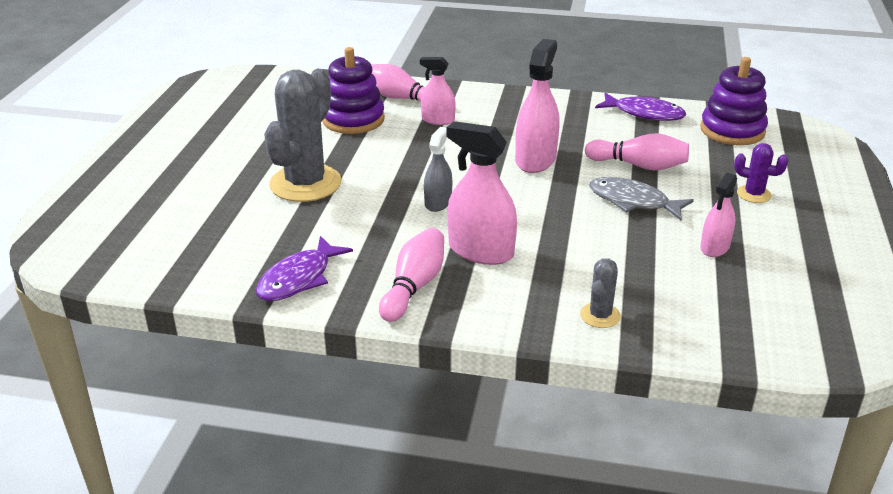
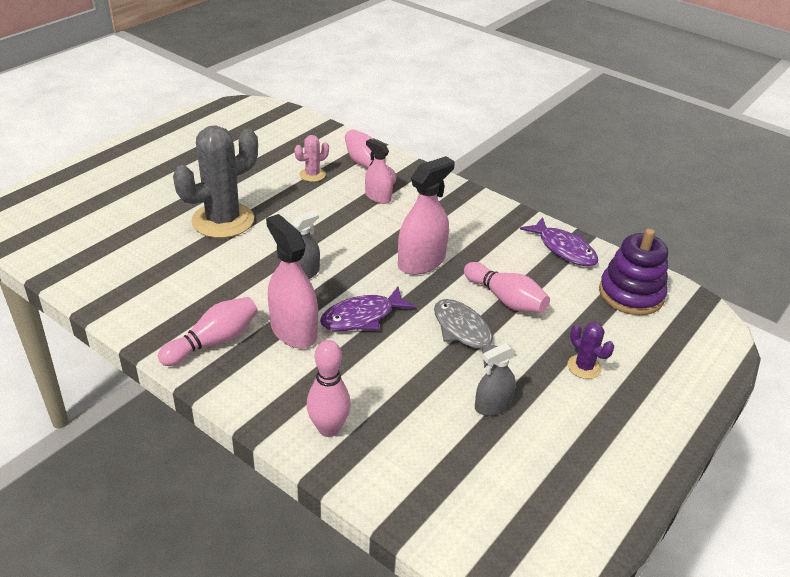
camera: 25 degrees right, 5 degrees up
(299, 278) = (140, 301): purple fish -> purple fish (362, 317)
(353, 119) = (312, 175): purple stacking toy -> pink cactus
(600, 315) = (328, 429): grey cactus -> pink bowling pin
(715, 247) = (492, 405): pink spray bottle -> grey spray bottle

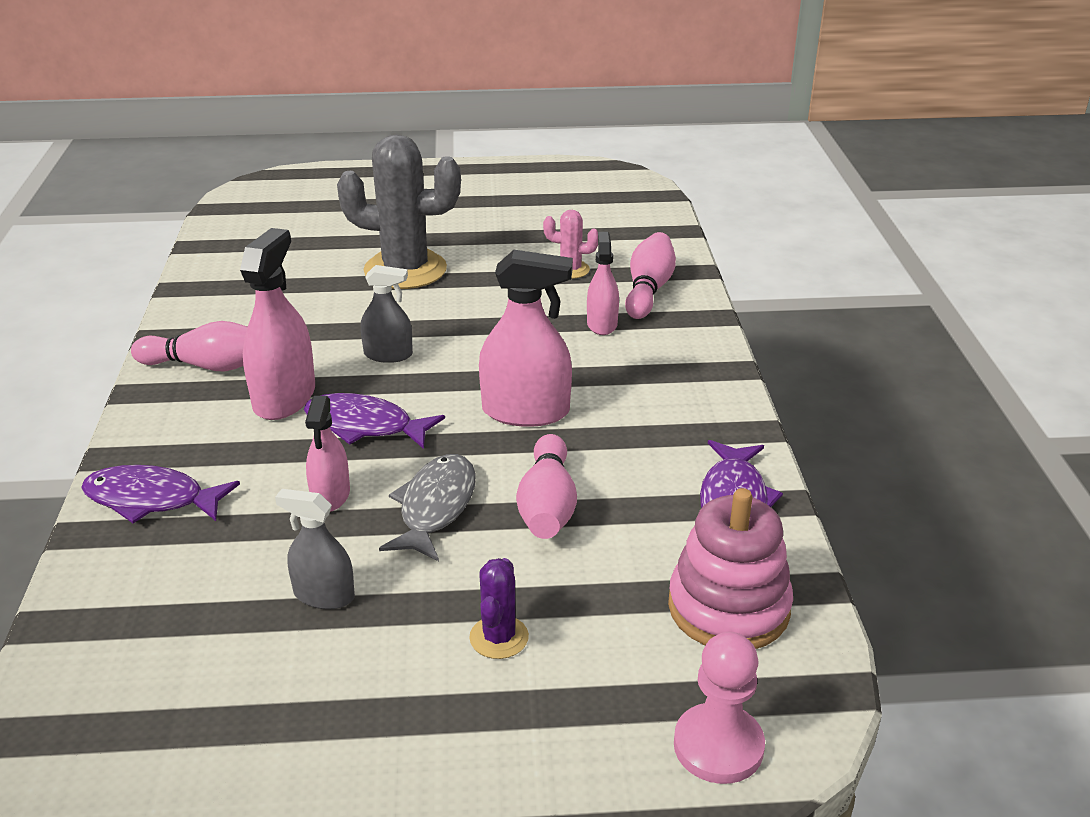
camera: 50 degrees right, 5 degrees down
(328, 429) = (151, 499): pink bowling pin -> purple fish
(411, 361) = (331, 495): none -> pink spray bottle
(631, 294) = (728, 608): purple stacking toy -> pink stacking toy
(707, 347) = (718, 746): none -> pink pawn

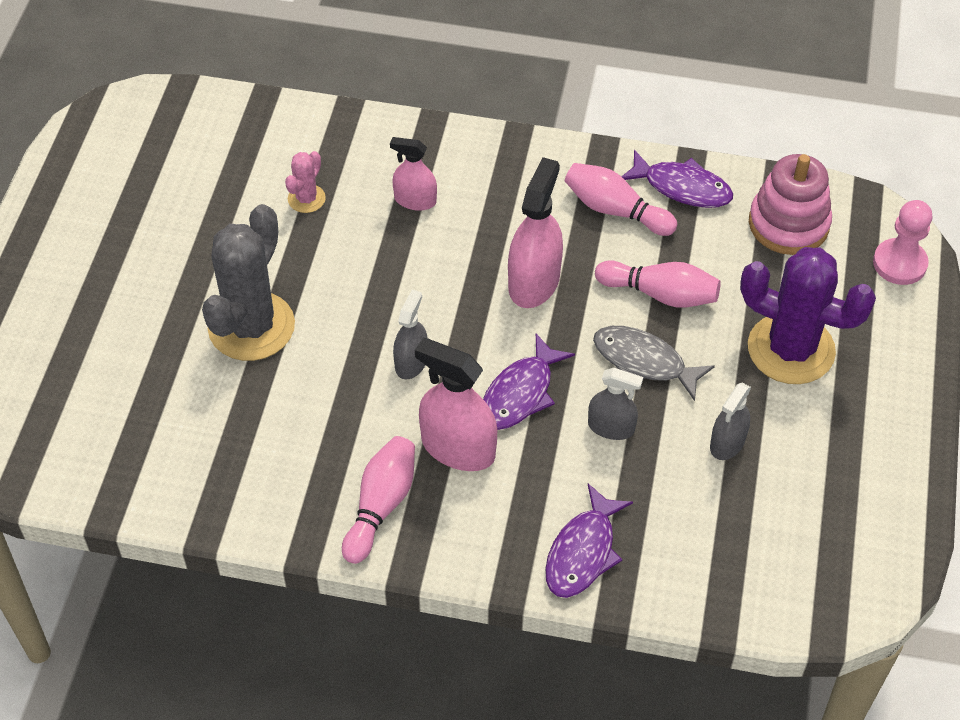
camera: 75 degrees left, 20 degrees up
(331, 495) = (611, 427): pink spray bottle -> grey spray bottle
(499, 637) = (791, 349): purple cactus -> purple cactus, size x2.17
(648, 290) = (368, 153): pink bowling pin -> pink bowling pin (615, 210)

